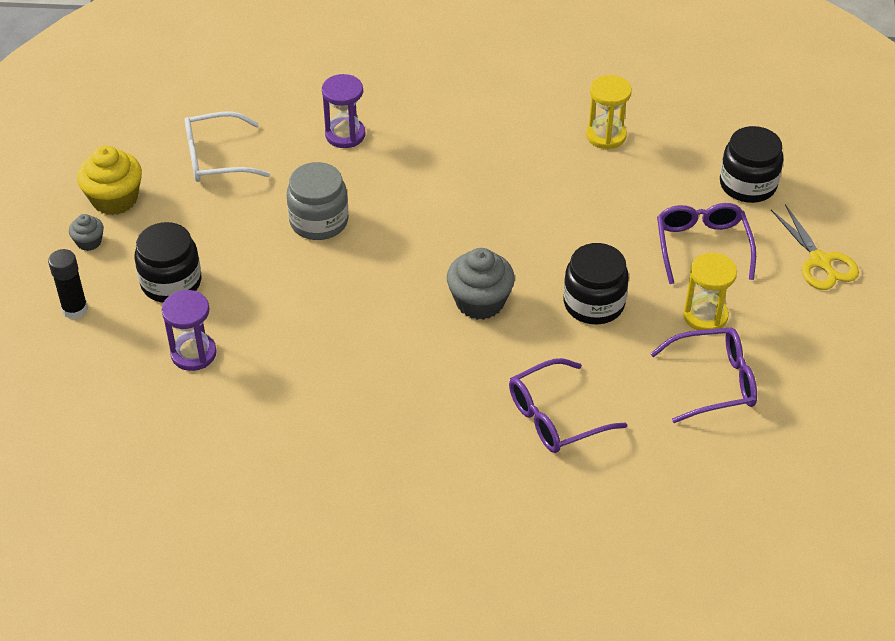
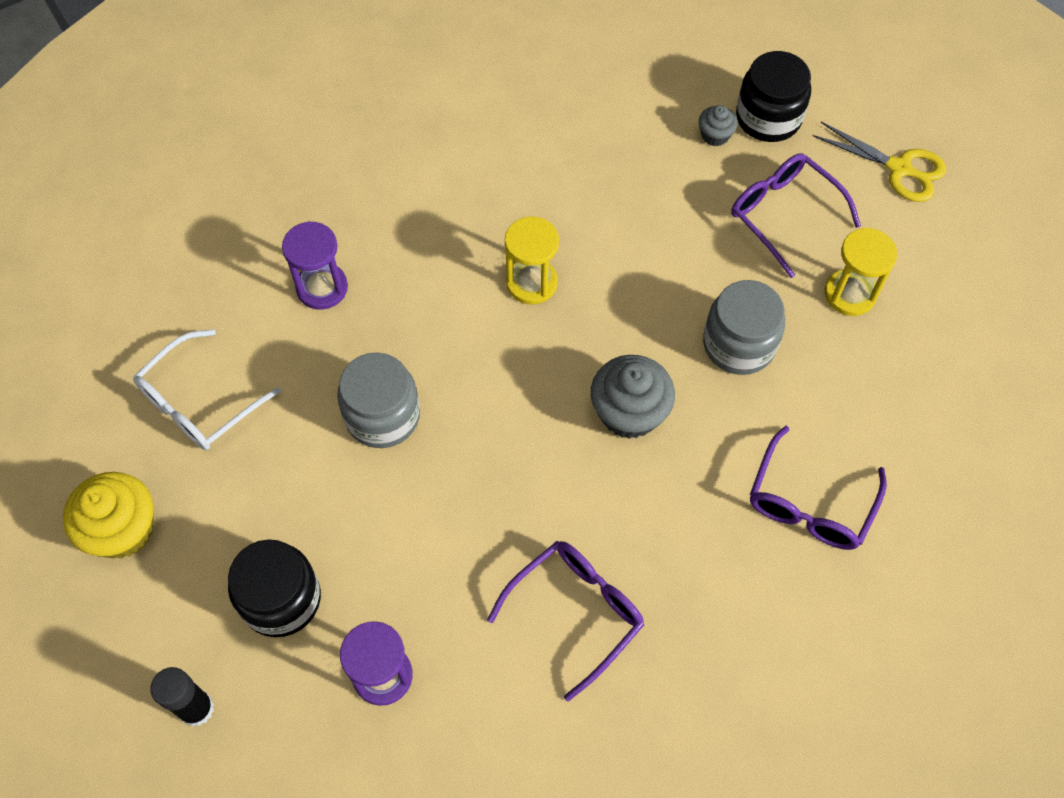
camera: 35 degrees left, 15 degrees up
(89, 242) = (138, 606): grey cupcake -> grey cupcake (715, 135)
(594, 303) = (739, 344): black jar -> grey jar
(606, 135) = (592, 136): yellow hourglass -> yellow hourglass (531, 283)
(714, 382) = (917, 365): purple glasses -> purple glasses (576, 612)

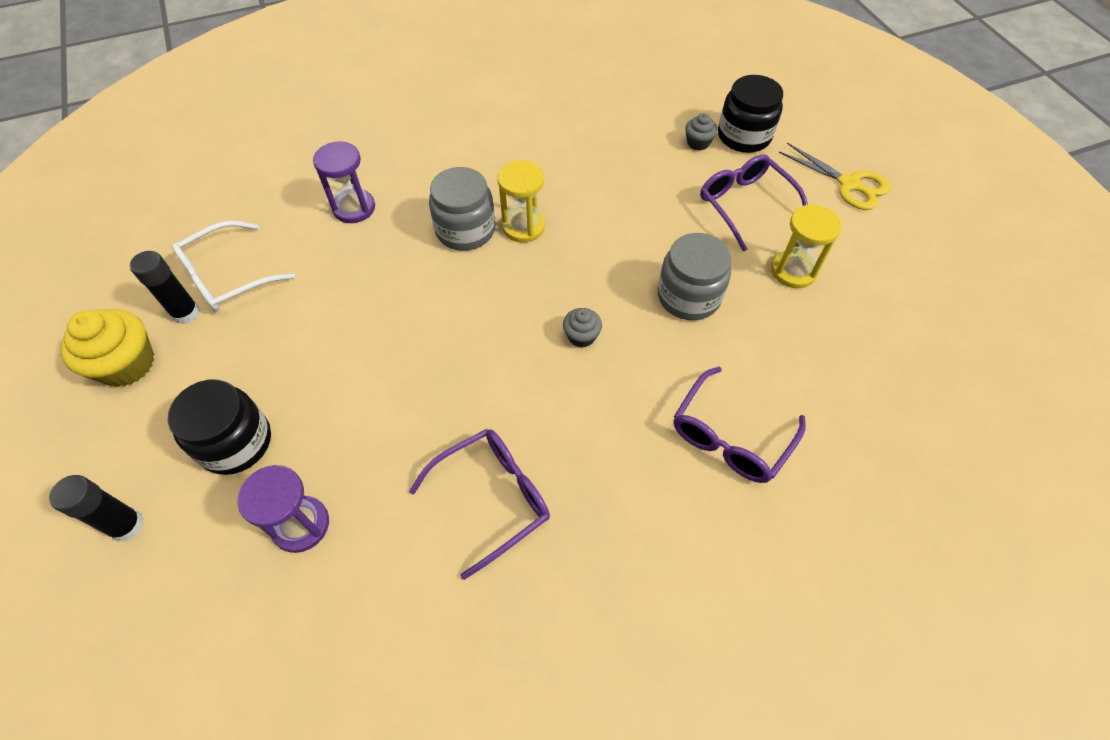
camera: 10 degrees right, 5 degrees down
(167, 456) = (186, 313): none -> black glue stick
(382, 416) = (371, 308): grey jar -> grey jar (465, 230)
(629, 412) = (581, 336): grey cupcake -> grey cupcake, size x0.53

